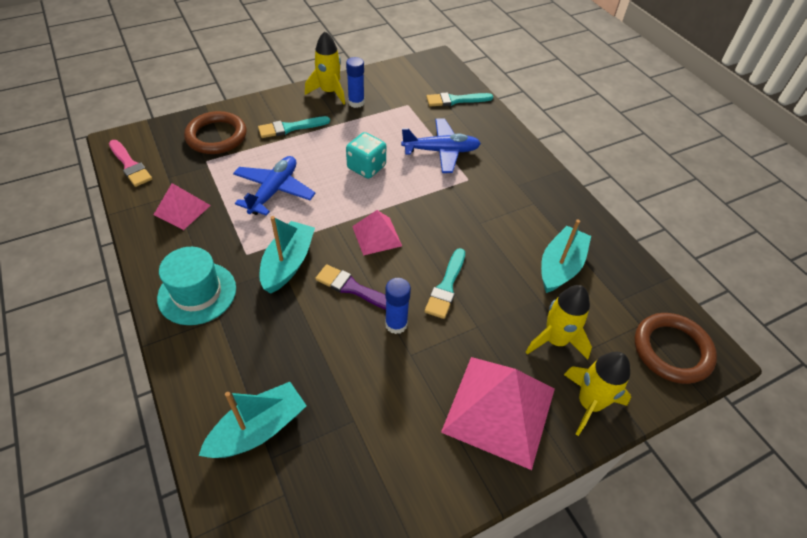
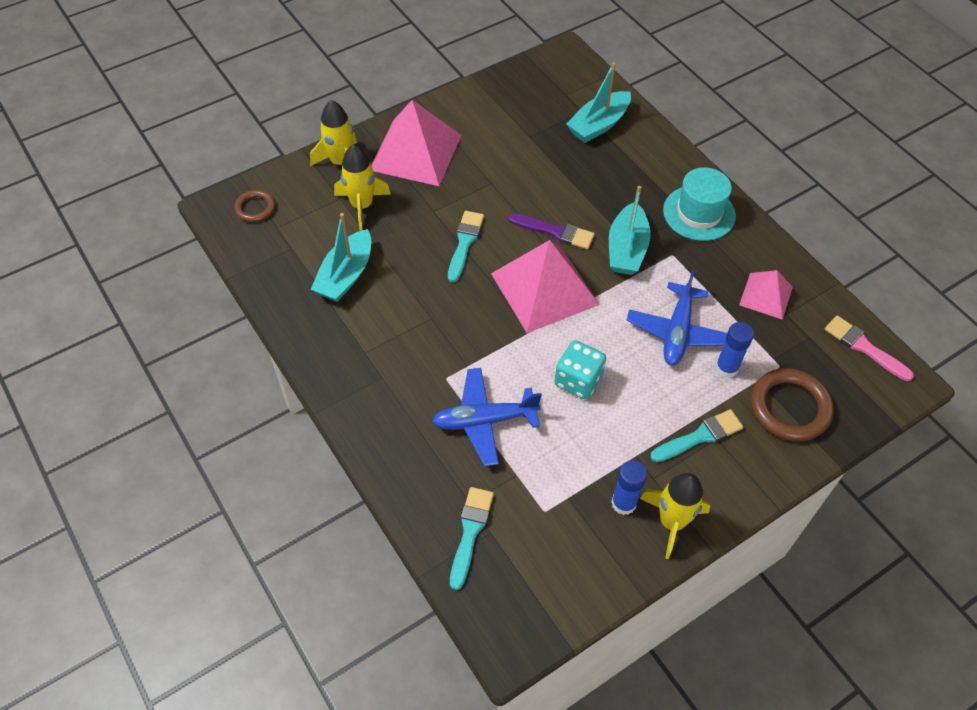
camera: 175 degrees right, 5 degrees up
(376, 236) = (544, 289): pink pyramid -> pink pyramid, size x1.84
(396, 324) = (508, 205): blue glue stick -> blue glue stick (726, 368)
(455, 100) = (470, 532): turquoise brush -> turquoise brush turned 60 degrees counterclockwise
(672, 350) = (255, 208): brown ring -> brown ring, size x0.56

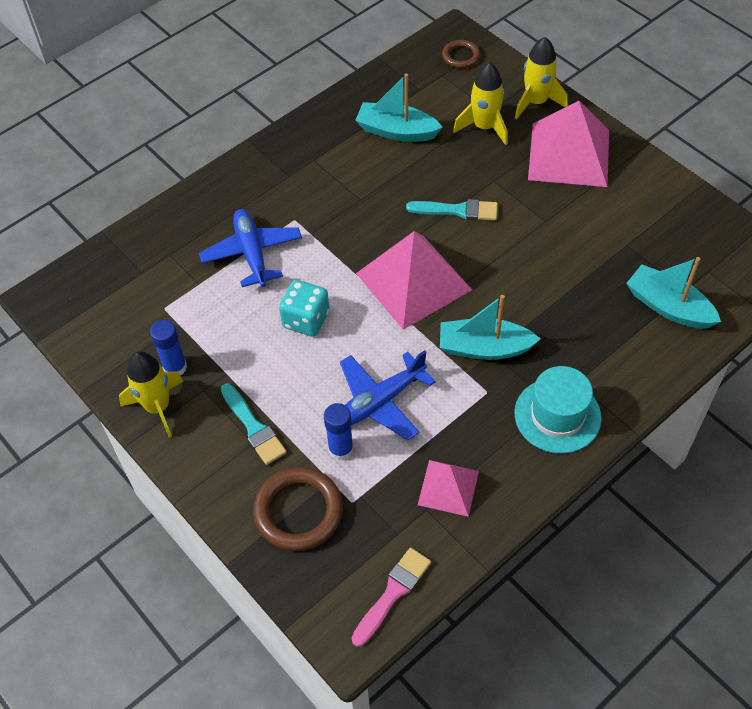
camera: 85 degrees right, 0 degrees up
(470, 532) = (141, 258): turquoise brush -> none
(555, 232) = (492, 282): purple brush -> none
(677, 332) = (380, 401): blue plane -> blue plane turned 45 degrees counterclockwise

